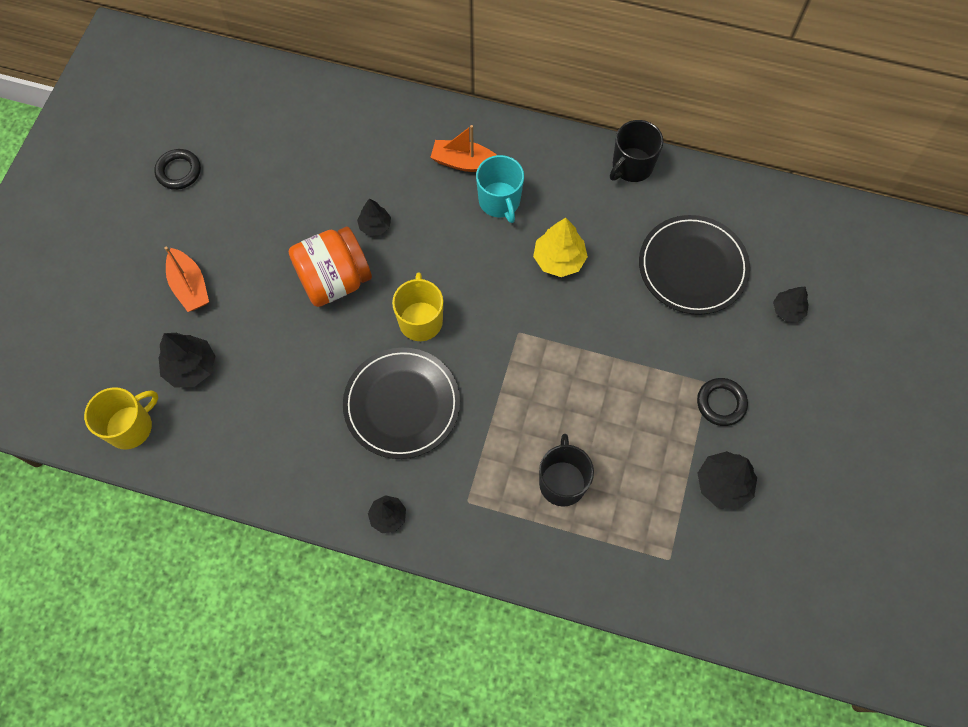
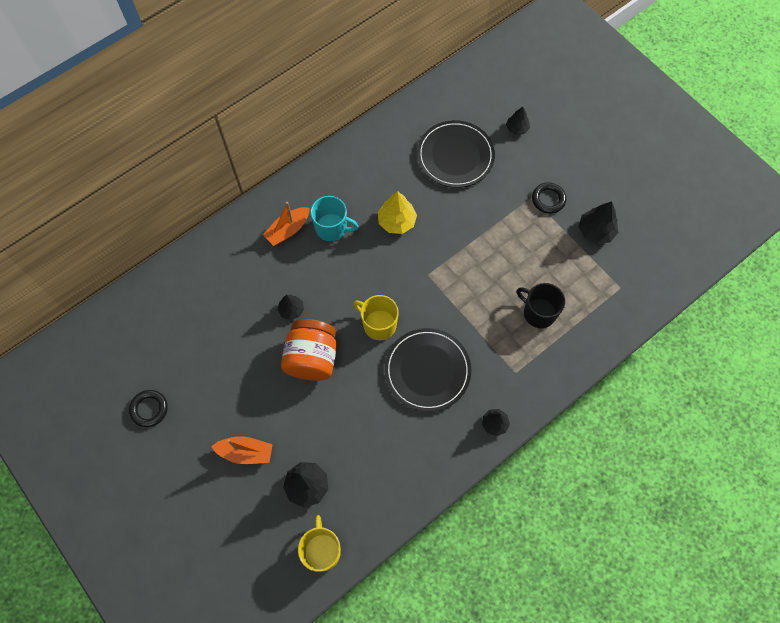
camera: 55 degrees left, 0 degrees up
(631, 166) = (365, 142): black mug -> none

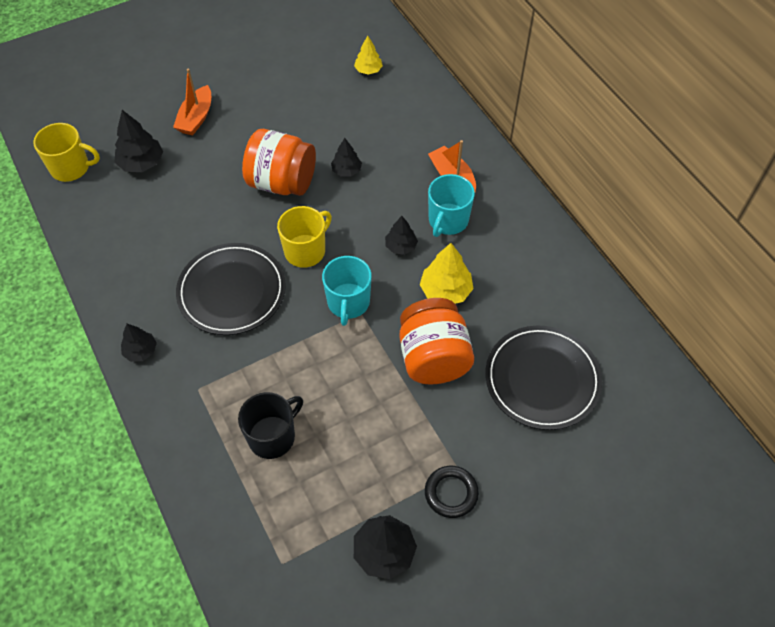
camera: 100 degrees right, 10 degrees down
(149, 409) = (268, 50): black ring -> none
(169, 314) = (368, 70): none -> yellow tree
(420, 285) = (348, 303): none -> turquoise mug
(454, 222) = (433, 358): none -> orange jar
(517, 128) = (586, 476): black tree -> black tree (401, 246)

